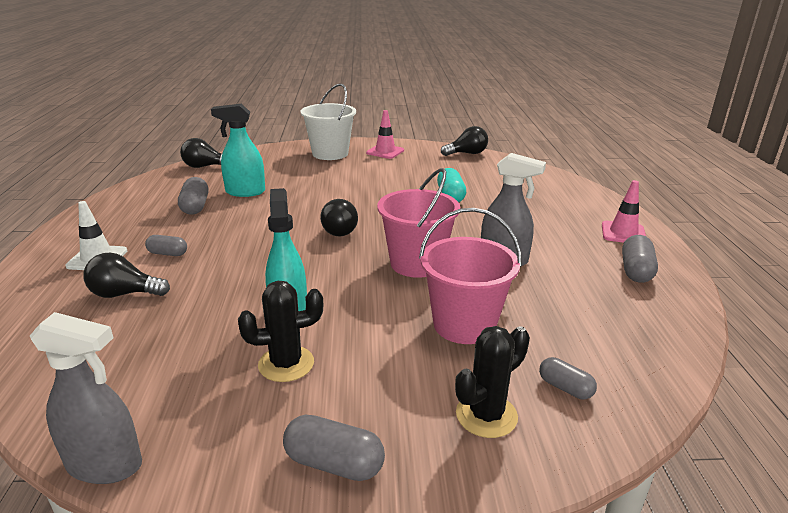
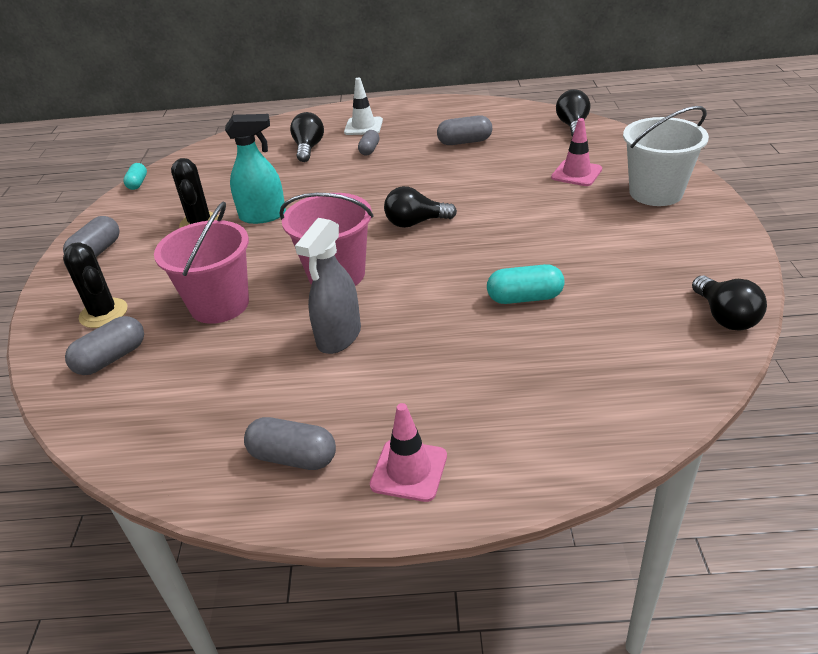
camera: 95 degrees right, 10 degrees up
(105, 464) = (138, 183): grey spray bottle -> turquoise capsule
(245, 192) = (506, 159): turquoise spray bottle -> none
(385, 152) = (688, 235): pink traffic cone -> pink traffic cone (576, 173)
(565, 388) = (111, 358): grey capsule -> grey capsule, size x1.53

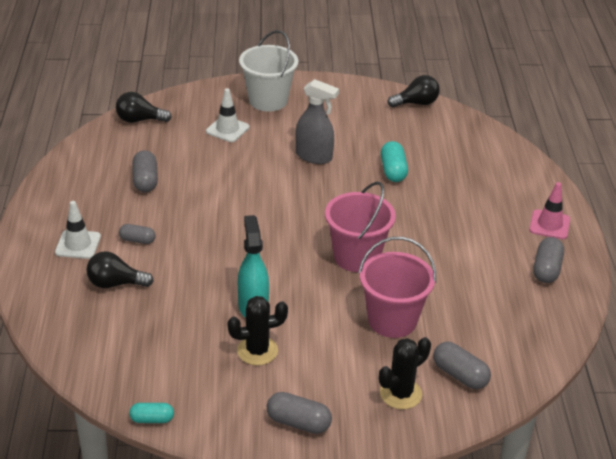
camera: 95 degrees left, 0 degrees up
(339, 337) = (434, 254): grey spray bottle -> grey spray bottle (314, 156)
(415, 223) = (286, 214): black light bulb -> none
(576, 173) = (227, 129): pink traffic cone -> white traffic cone

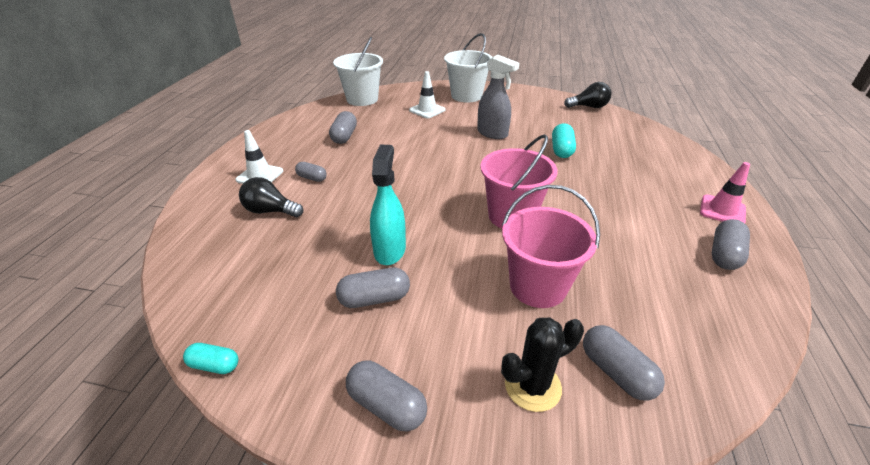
camera: 15 degrees right, 0 degrees up
(139, 120) = (362, 99): black light bulb -> white bucket
(257, 351) = (374, 298): black cactus -> grey capsule

